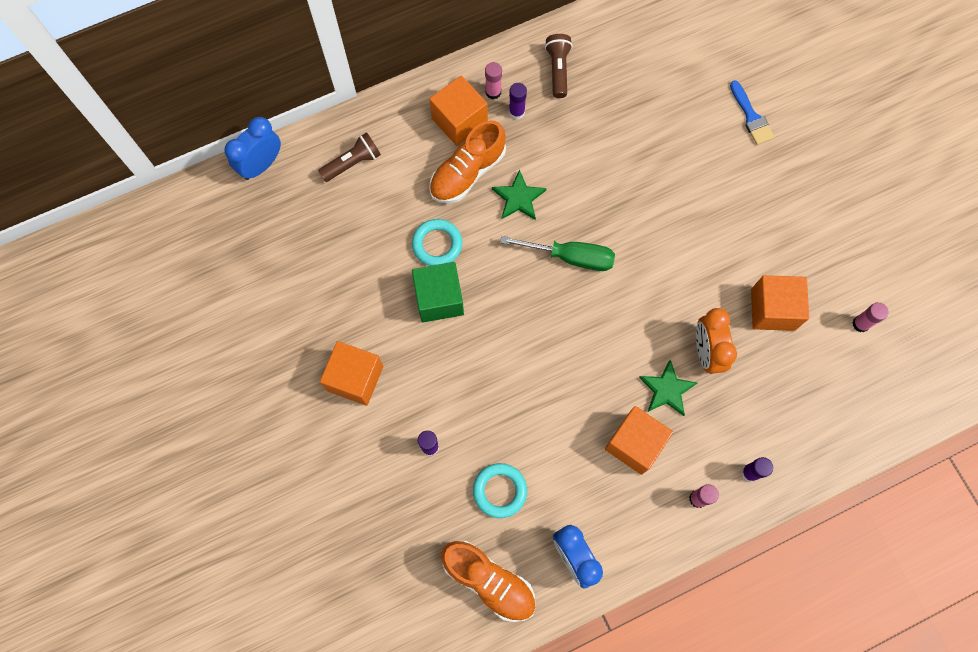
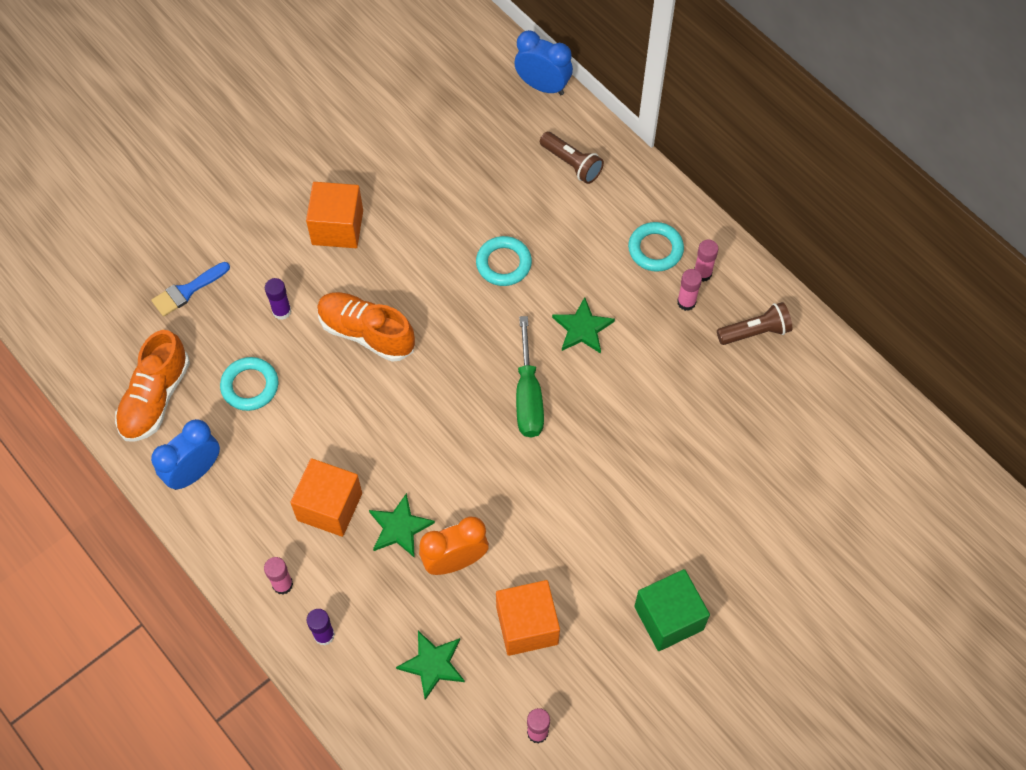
camera: 75 degrees right, 10 degrees down
(439, 299) = (443, 280): green cube -> green cube (668, 618)
(459, 121) = (655, 249): orange cube -> turquoise ring
(467, 172) = (596, 272): orange shoe -> orange shoe (366, 333)
(516, 112) = (686, 302): purple glue stick -> pink glue stick
(751, 117) = (772, 555): blue brush -> blue brush (187, 291)
(791, 390) = (433, 664): none -> green star

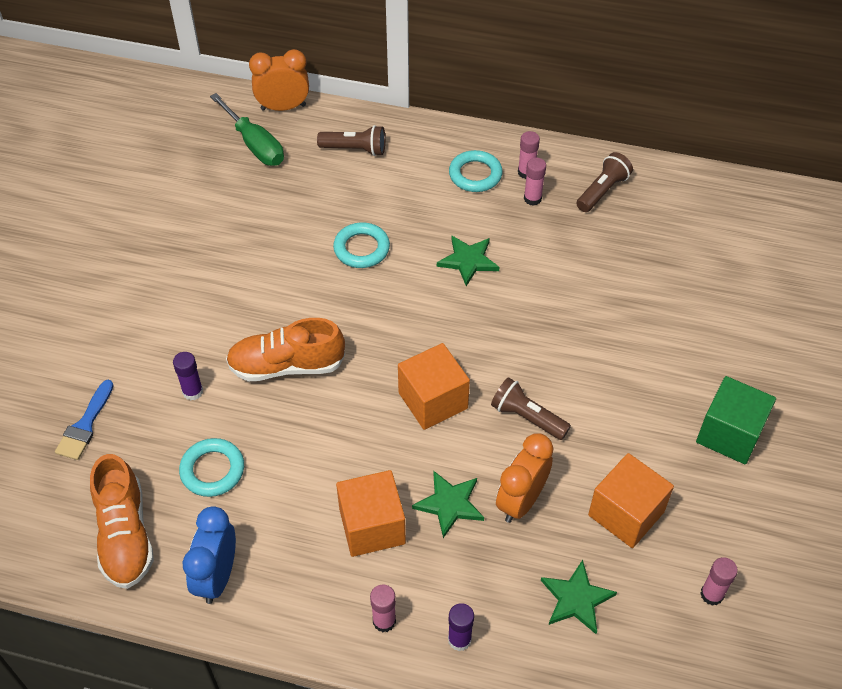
camera: 35 degrees left, 10 degrees down
(337, 227) = (190, 298): orange cube -> orange cube (433, 400)
(516, 496) = (527, 417): none -> brown flashlight
(528, 395) = (468, 335): green screwdriver -> green screwdriver (254, 144)
(543, 86) = (283, 107): blue clock -> orange clock

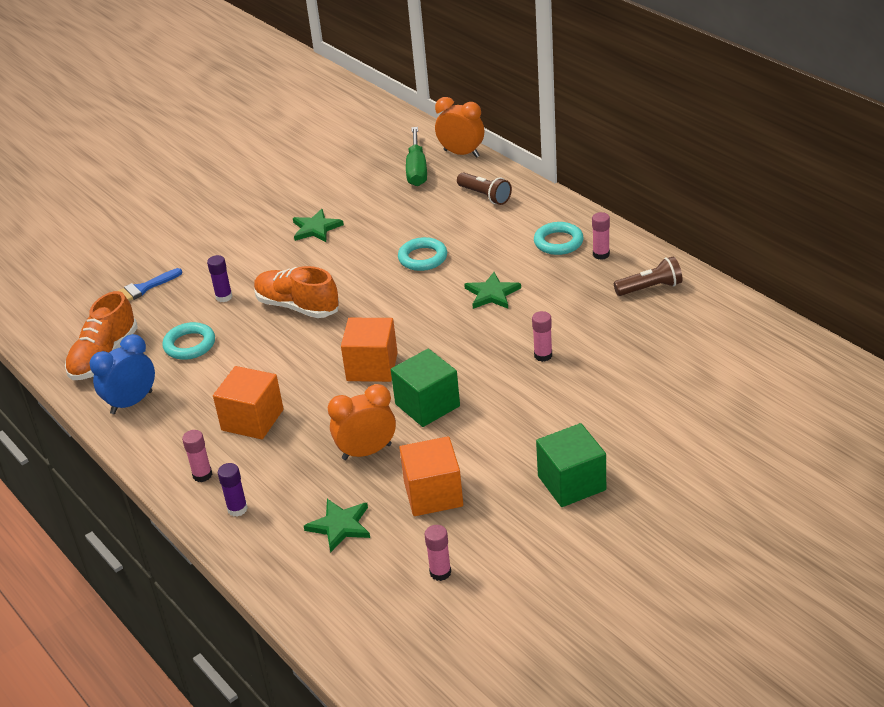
camera: 40 degrees right, 15 degrees down
(449, 504) = (316, 431): green star -> green star (316, 228)
(527, 417) = (427, 405): brown flashlight -> green cube
(532, 198) = (586, 273): pink glue stick -> pink glue stick (543, 355)

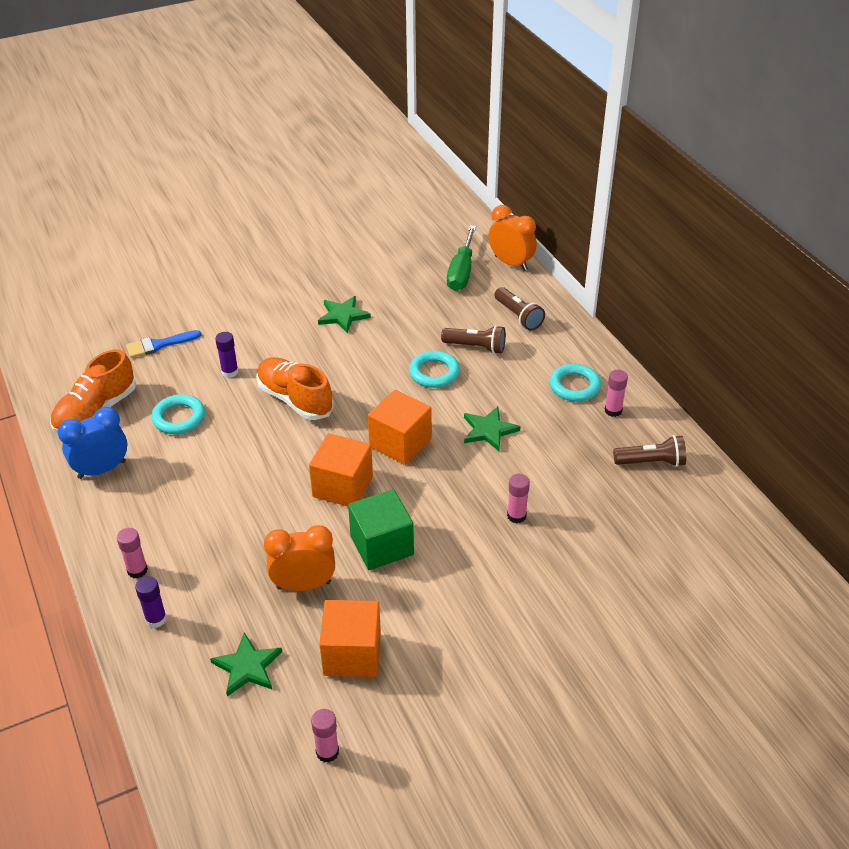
camera: 10 degrees right, 5 degrees up
(252, 420) = (207, 519): orange cube -> orange cube (400, 443)
(454, 229) = (476, 347): none -> brown flashlight
(571, 483) = (496, 678): green cube -> none

